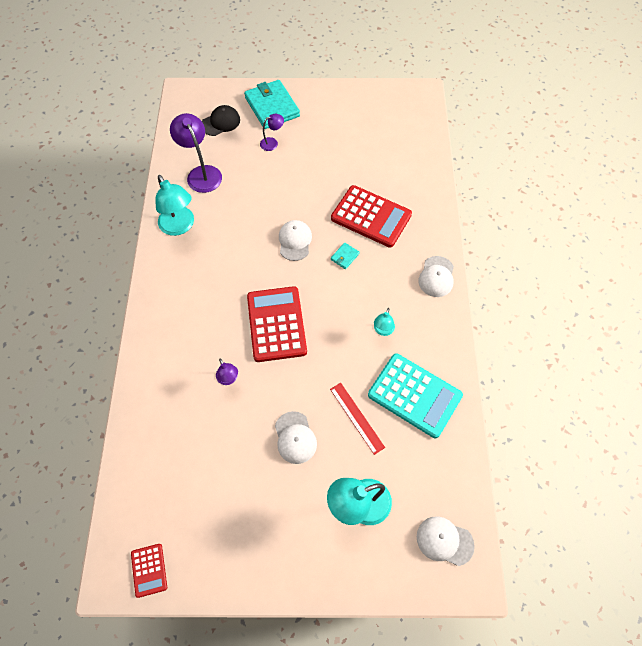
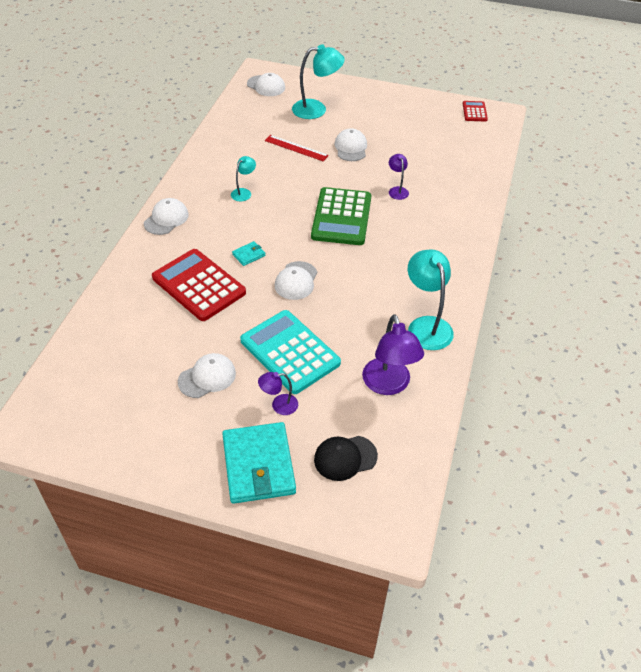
camera: 165 degrees left, 15 degrees down
(276, 324) = (341, 217): red calculator -> green calculator
(328, 149) = (207, 377): none -> white cap
(356, 417) = (296, 148): red ruler -> red ruler turned 45 degrees counterclockwise
(414, 395) = (241, 150): turquoise calculator -> turquoise calculator (290, 352)

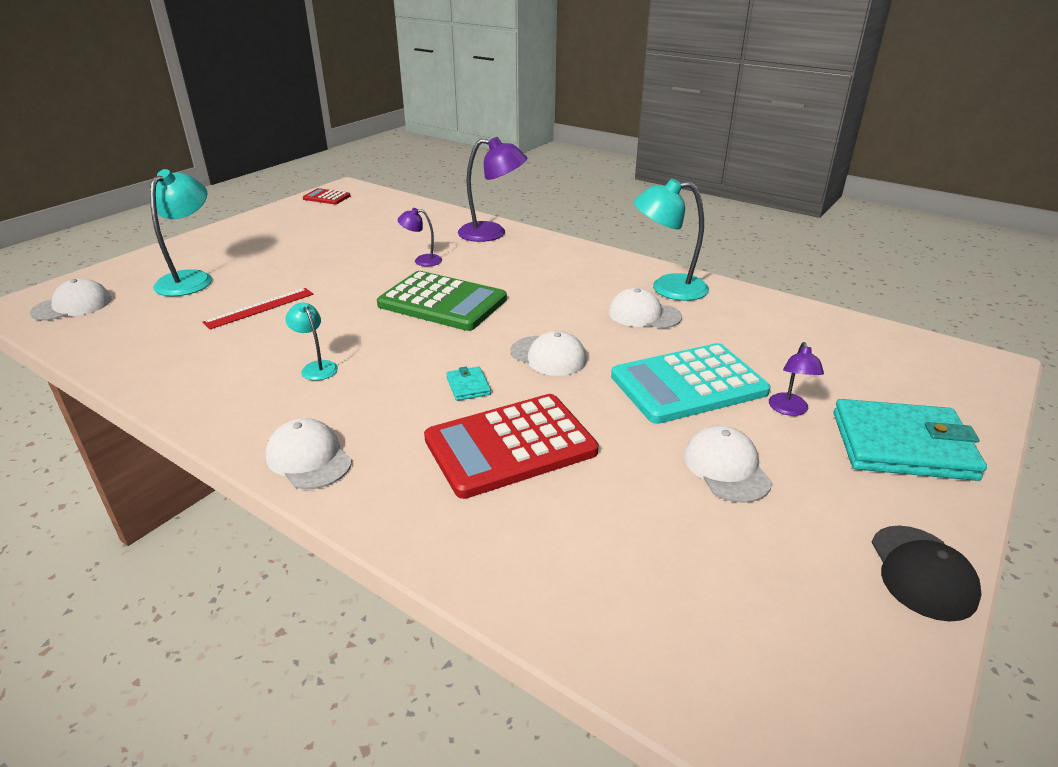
camera: 70 degrees left, 15 degrees down
(345, 458) = (878, 376): black cap -> black cap (922, 572)
(351, 147) = (306, 272): white cap -> white cap (644, 314)
(388, 385) = (759, 327): purple lamp -> purple lamp (492, 233)

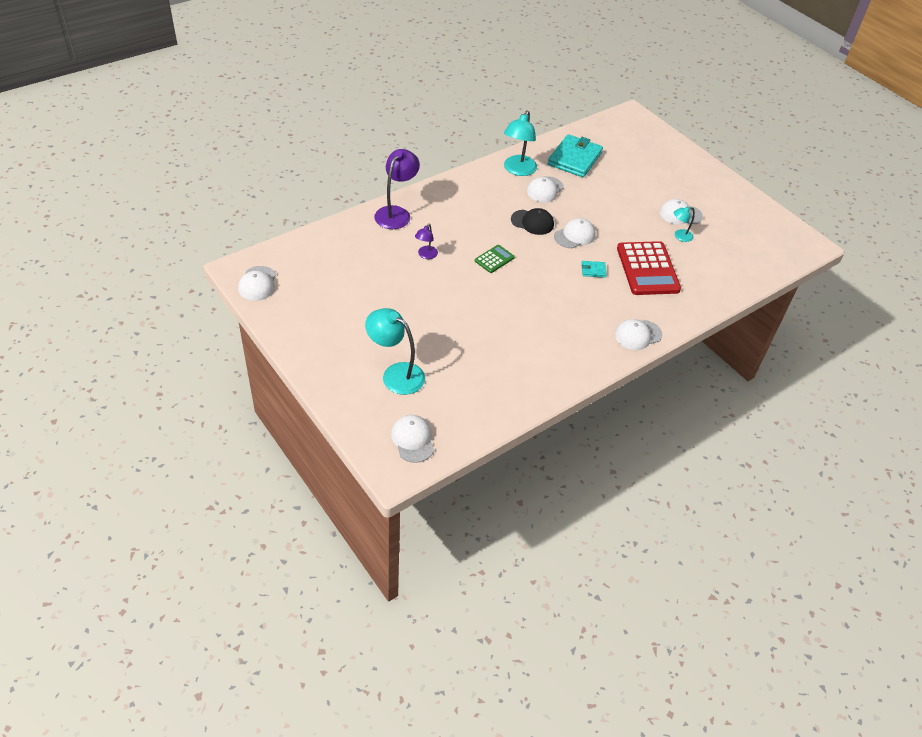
camera: 75 degrees left, 15 degrees up
(260, 308) = (464, 341): red ruler -> none
(316, 367) = (552, 323): turquoise lamp -> turquoise lamp (679, 236)
(326, 197) = (257, 284): red calculator -> white cap
(442, 302) = (494, 259): green calculator -> green calculator, size x0.49
(688, 384) = (617, 201): turquoise calculator -> none
(789, 410) = (647, 181): purple lamp -> none
(902, 445) = (679, 165): turquoise wallet -> turquoise wallet (574, 159)
(922, 572) = (744, 195): black cap -> black cap (532, 222)

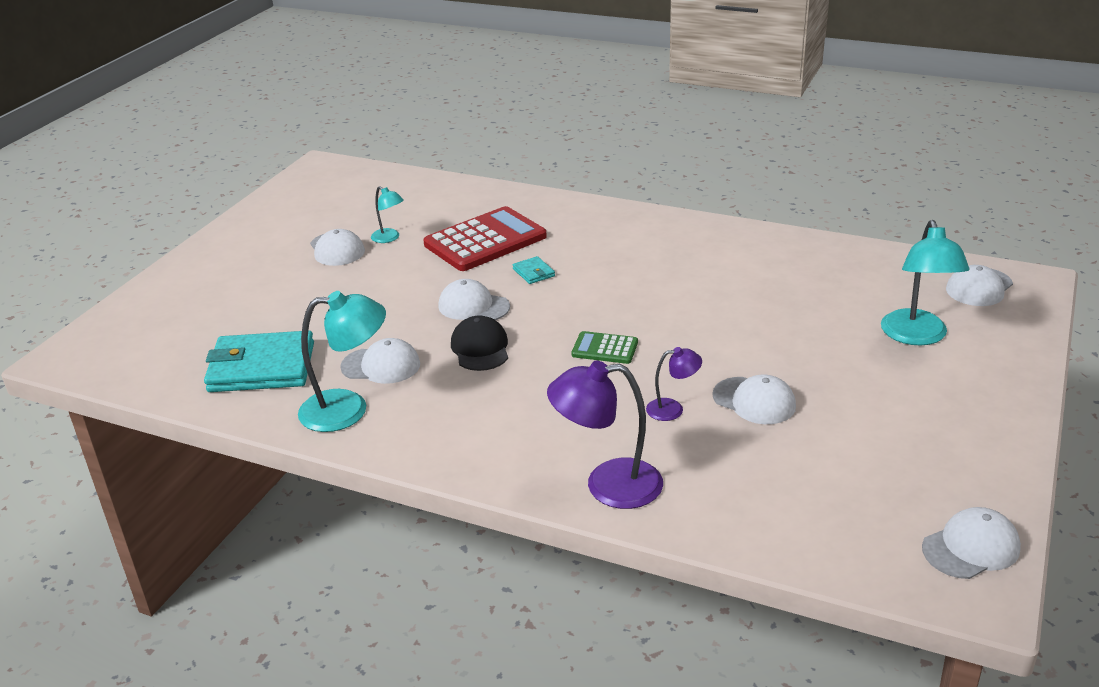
camera: 115 degrees left, 15 degrees down
(637, 335) = (616, 216): white cap -> white cap (754, 401)

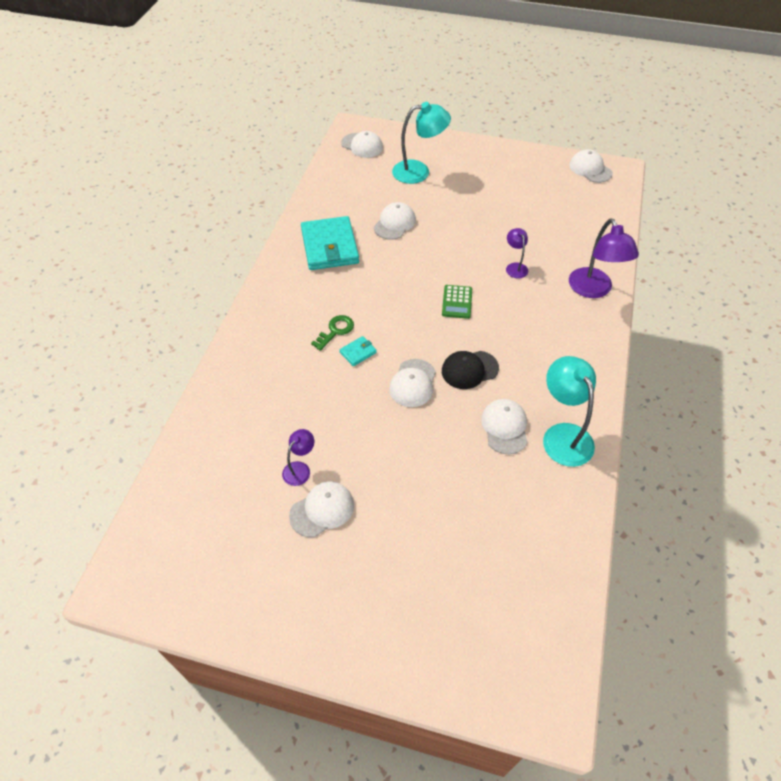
camera: 100 degrees left, 20 degrees up
(262, 367) = (526, 512): turquoise wallet -> turquoise wallet (330, 246)
(389, 238) = (300, 469): turquoise lamp -> purple lamp
(485, 240) = (305, 392): red calculator -> none
(572, 259) = (335, 331): none -> green key
(754, 401) = (498, 234): white cap -> white cap (394, 223)

